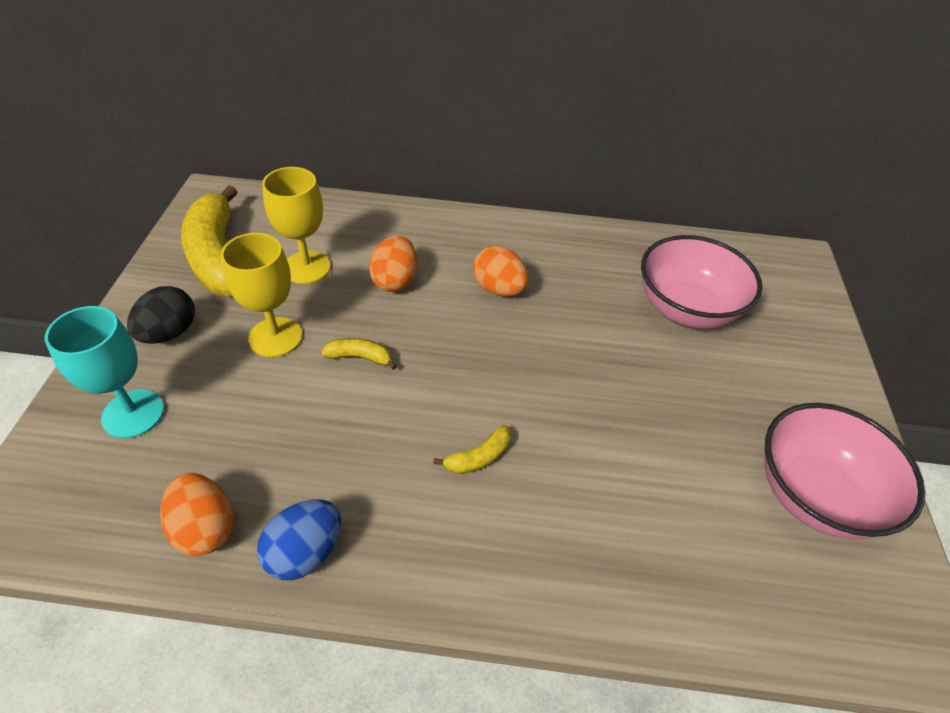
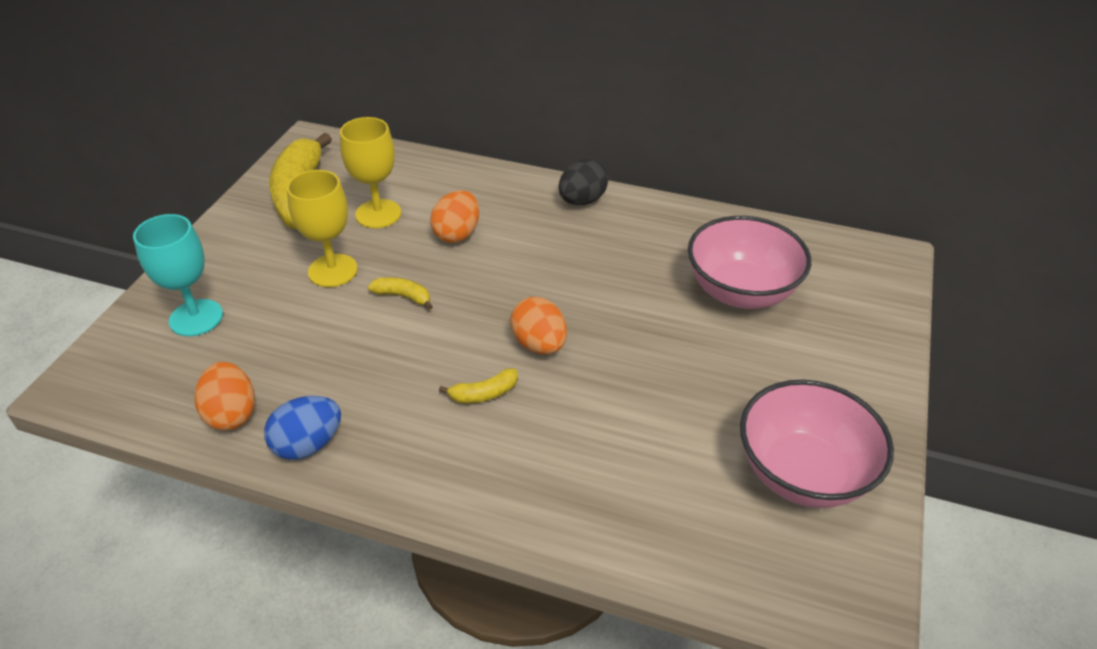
camera: 15 degrees right, 5 degrees down
(169, 333) = (242, 256): black egg -> black egg (582, 201)
(499, 289) = (555, 252): orange egg -> orange egg (539, 344)

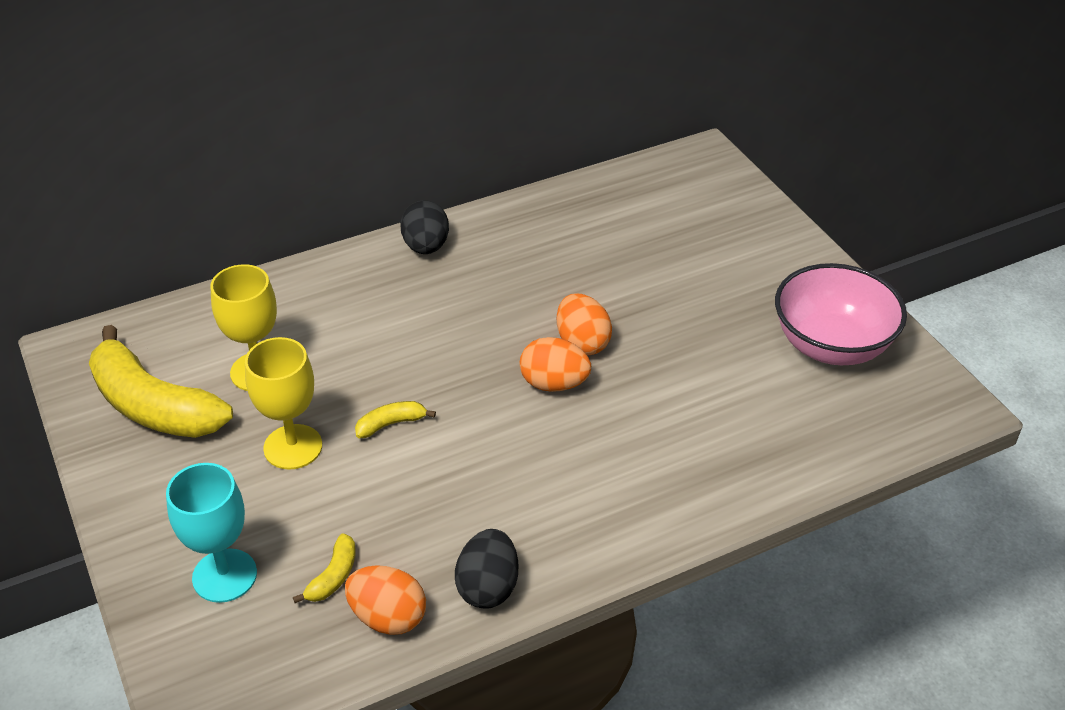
camera: 45 degrees left, 0 degrees up
(308, 444) = (488, 587): blue egg -> black egg
(457, 234) = (359, 342): orange egg -> orange egg (582, 343)
(484, 394) = (565, 449): yellow banana -> yellow banana (333, 576)
(741, 291) = (641, 245): pink bowl -> none

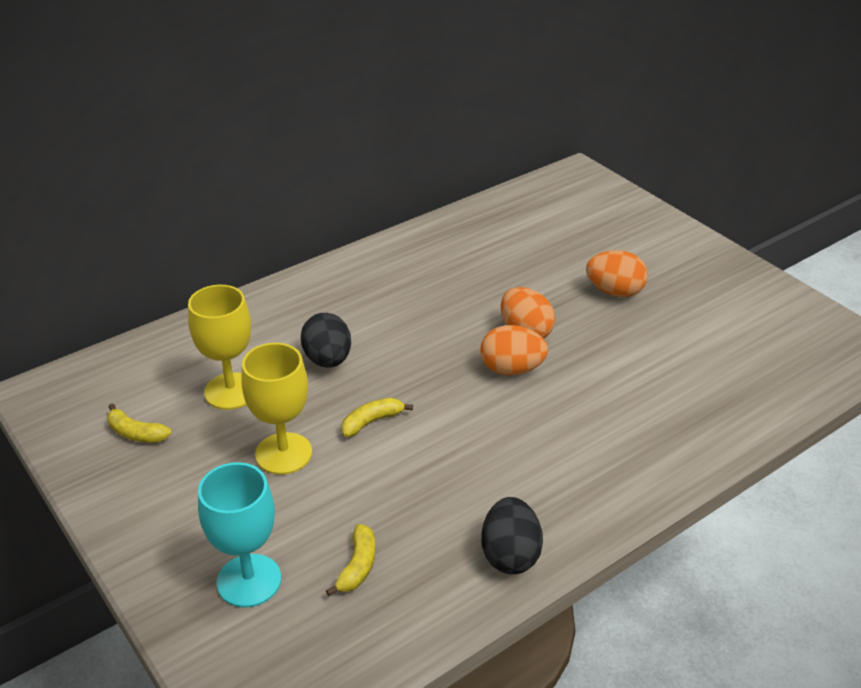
camera: 10 degrees left, 5 degrees down
(154, 405) = (136, 433): yellow banana -> yellow banana, size x0.42
(388, 617) = (423, 597): orange egg -> orange egg (614, 292)
(426, 247) = (358, 269): black egg -> black egg (328, 360)
(831, 345) = (742, 310): pink bowl -> none

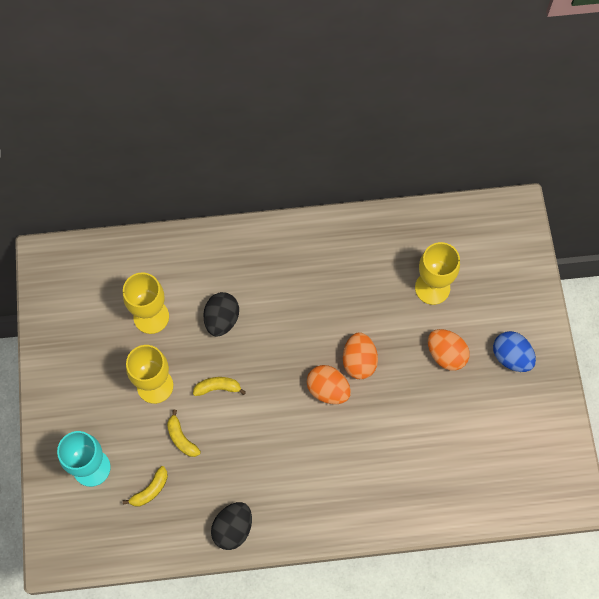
camera: 30 degrees right, 30 degrees up
(136, 433) = (83, 324): yellow banana -> yellow banana (181, 438)
(549, 250) = (432, 288): none -> yellow goblet
(682, 269) = (511, 357): none -> blue egg

